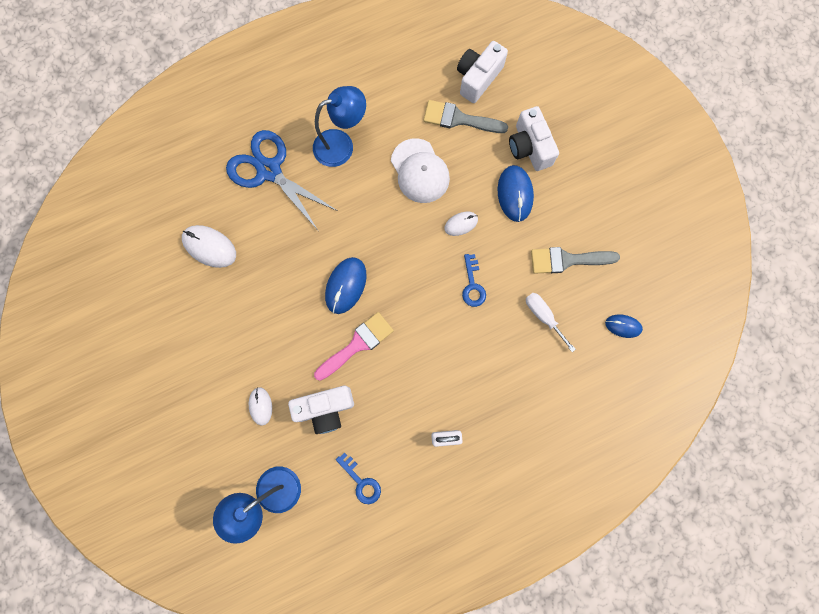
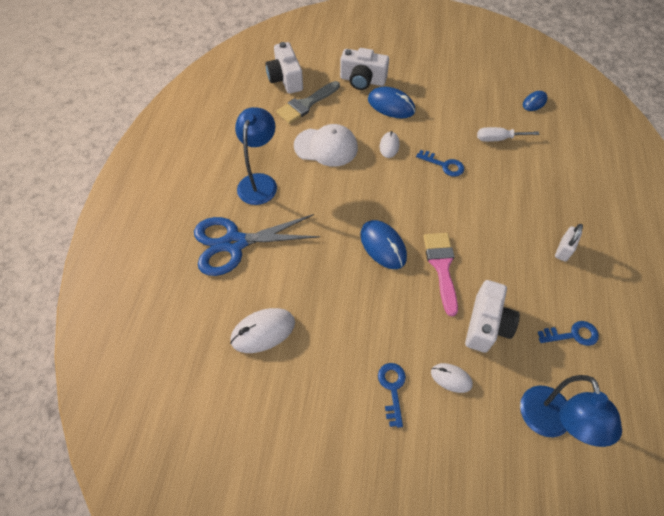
camera: 55 degrees left, 20 degrees down
(225, 368) = (392, 388): none -> blue key
(567, 260) = (463, 105): grey brush -> none

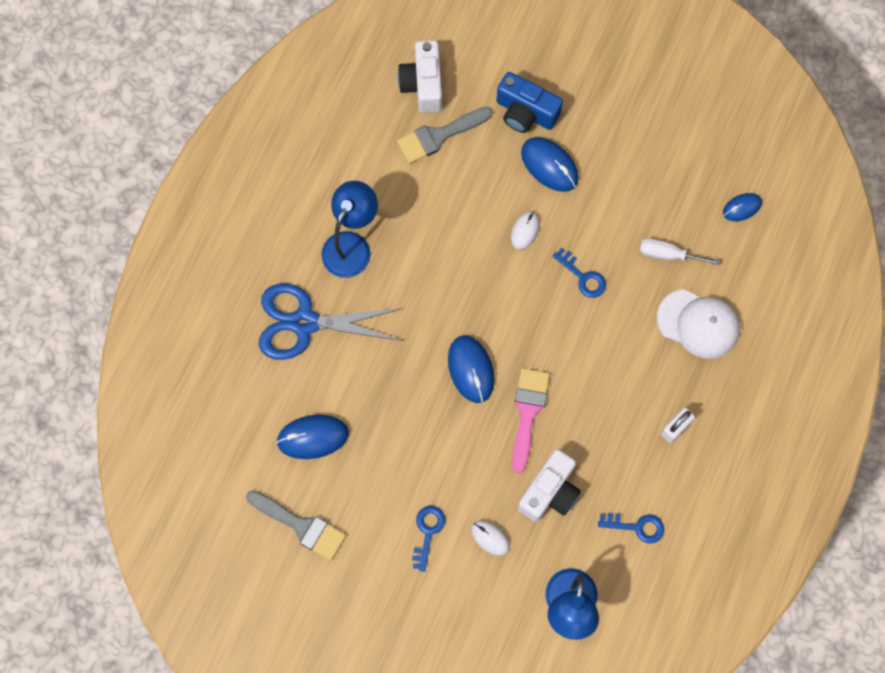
camera: 15 degrees right, 15 degrees up
(263, 331) = (313, 437): white mouse -> blue mouse
(271, 415) = (301, 526): none -> grey brush
(326, 147) = (445, 212): white cap -> white cap (698, 324)
(362, 80) = (525, 112): white camera -> blue camera

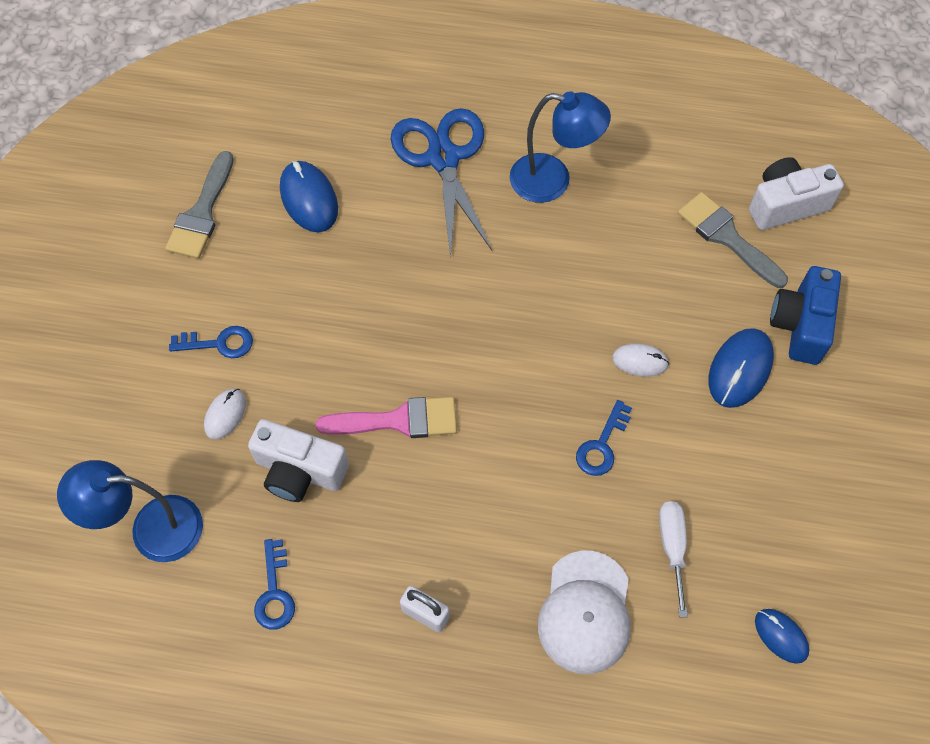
camera: 75 degrees right, 10 degrees down
(471, 369) = (436, 342): blue mouse -> none

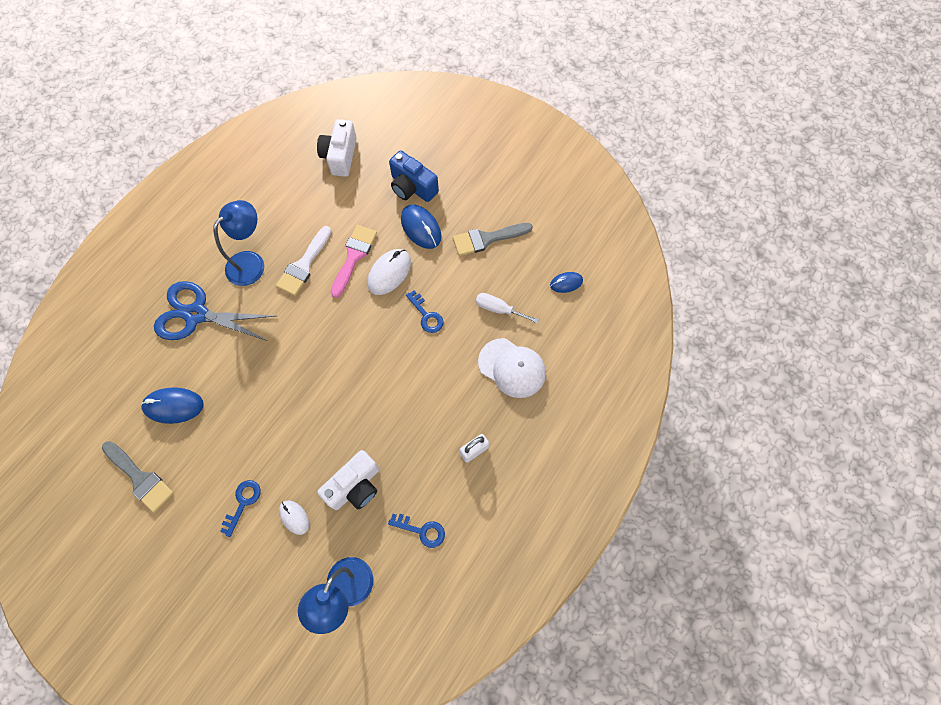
camera: 65 degrees left, 5 degrees up
(398, 420) = (354, 416): pink brush -> pink brush (354, 256)
(586, 245) = (304, 265): none -> white brush
(640, 361) = (389, 273): white mouse -> white mouse, size x1.65
(727, 237) = (342, 194): grey brush -> grey brush (487, 239)

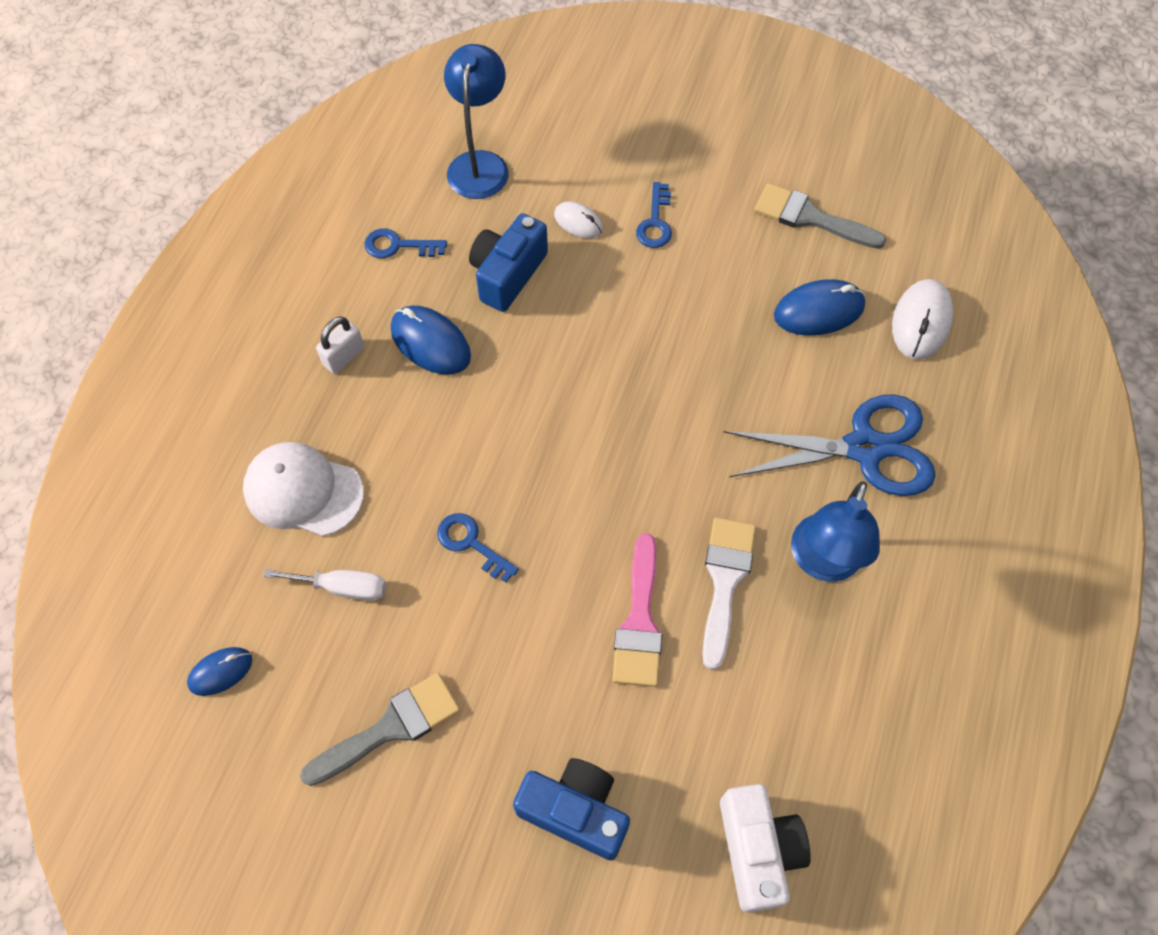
camera: 165 degrees right, 5 degrees down
(355, 486) = (507, 274): white camera -> blue camera
(389, 273) = (562, 606): white mouse -> white mouse (921, 322)
(421, 228) = (530, 717): blue mouse -> blue mouse (430, 343)

